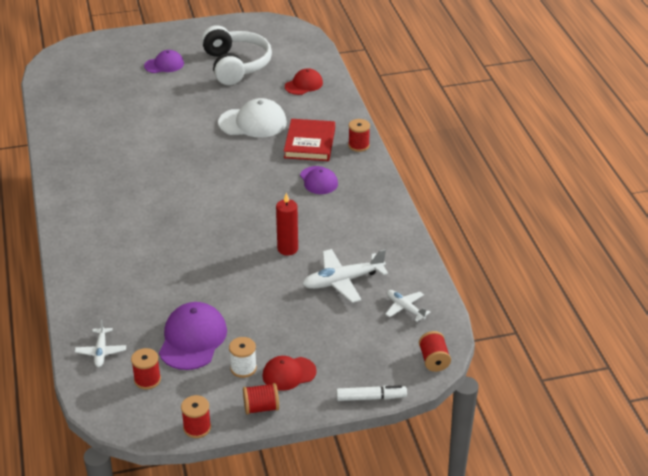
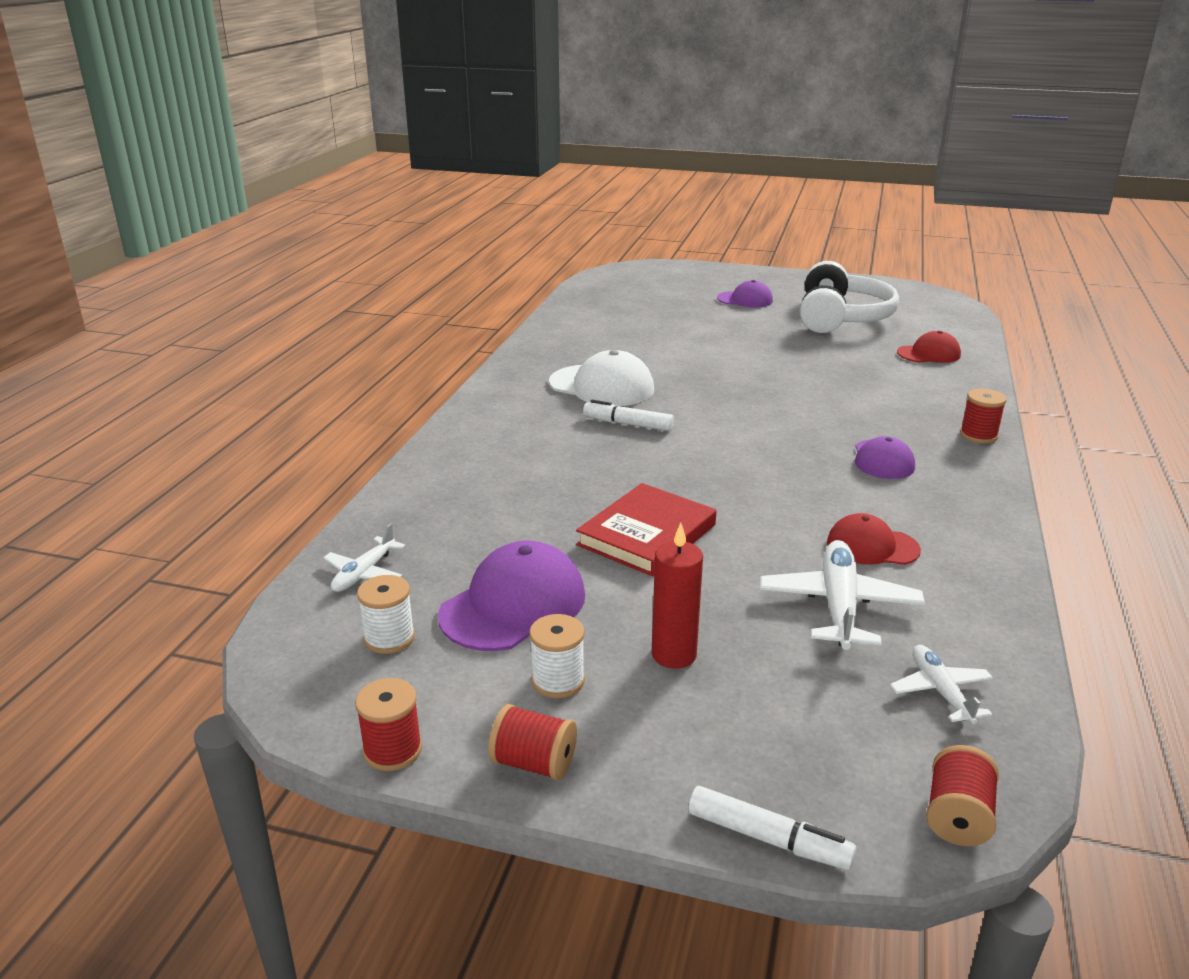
camera: 30 degrees right, 10 degrees down
(147, 380) = (389, 638): red spool -> white spool
(164, 201) = (628, 424): none -> white marker
(253, 122) = (823, 374): white cap -> white cap (601, 386)
(287, 249) = (770, 530): red candle -> red candle (674, 654)
(289, 373) = (632, 722): red cap -> red cap (872, 546)
(310, 143) = (897, 414): red book -> red book (647, 535)
(342, 281) = (838, 606): white plane -> white plane turned 90 degrees clockwise

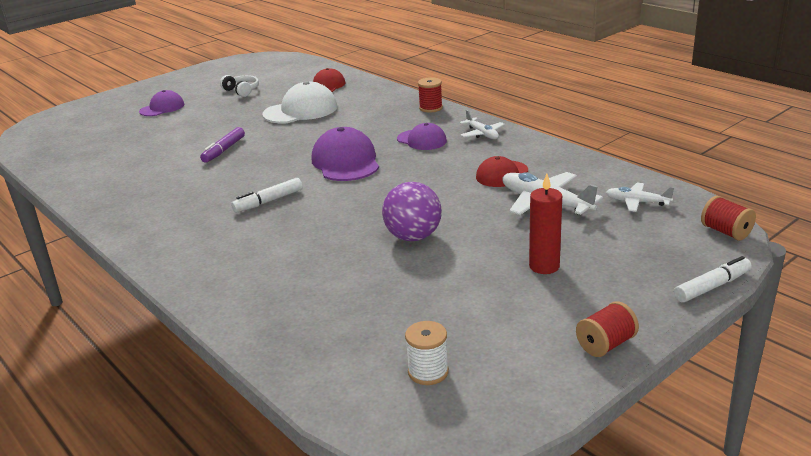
camera: 55 degrees left, 0 degrees up
(364, 573) = (332, 365): white plane -> white plane (482, 134)
(392, 750) = (554, 399): red spool -> none
(513, 605) = (439, 309): purple cap -> purple cap (345, 162)
(558, 681) = (535, 314): white spool -> none
(601, 386) = (200, 194): white cap -> white cap (300, 110)
(647, 535) = (413, 237): red book -> purple ball
(701, 361) = (224, 150): none -> purple marker
(841, 318) = (242, 91): white headphones -> white headphones, size x0.45

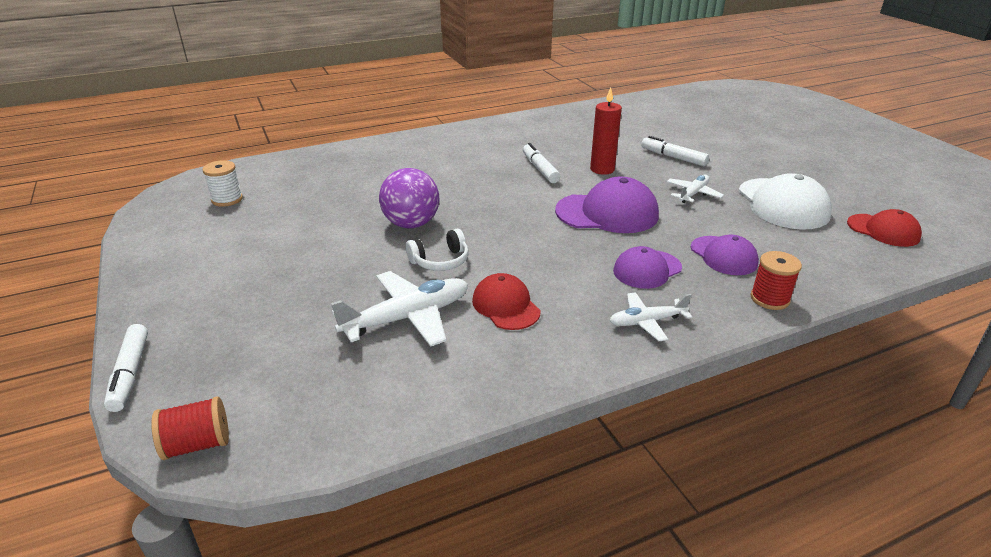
camera: 105 degrees right, 5 degrees up
(162, 108) = (809, 135): purple cap -> purple cap (723, 256)
(224, 150) = (673, 157): purple marker -> white marker
(242, 91) = (864, 175): white headphones -> white headphones (440, 261)
(544, 266) = (288, 279): red candle -> red candle (602, 169)
(605, 344) = (151, 276): red spool -> none
(637, 202) = (342, 394): white plane -> white plane (693, 194)

